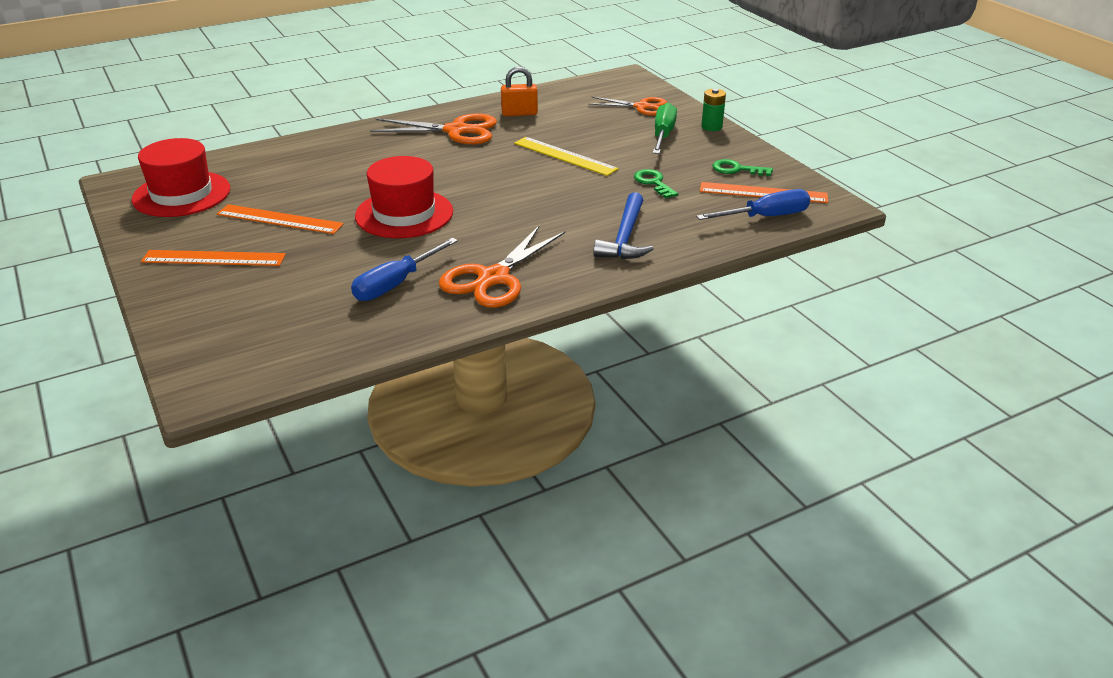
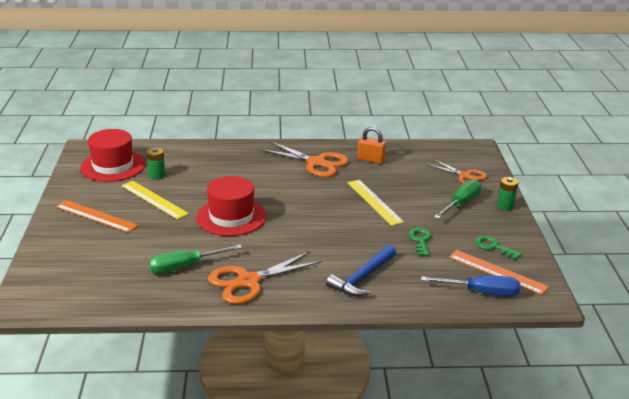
camera: 25 degrees right, 5 degrees down
(257, 191) = (157, 176): none -> green battery
(280, 219) = (154, 199): orange ruler -> yellow ruler
(396, 284) = (185, 267): blue screwdriver -> green screwdriver

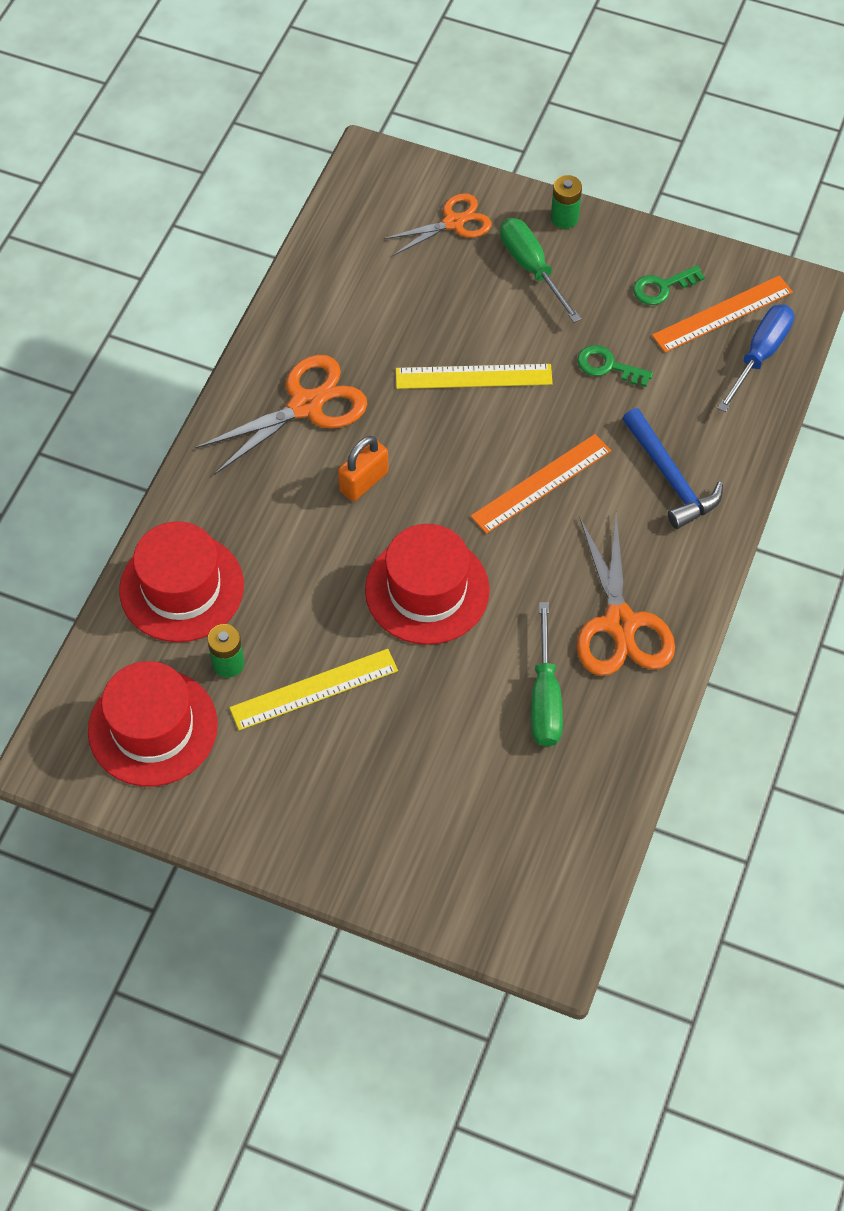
camera: 65 degrees left, 30 degrees up
(96, 216) = (328, 792): orange ruler -> orange ruler (541, 483)
(192, 156) = (181, 588): none -> red hat
(371, 160) = (336, 324): orange padlock -> orange padlock (364, 481)

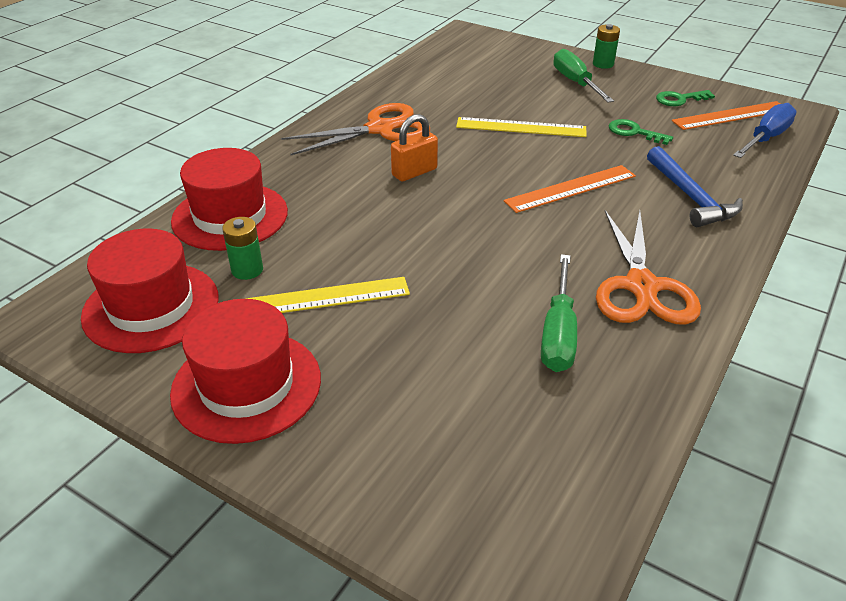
camera: 10 degrees right, 20 degrees down
(427, 590) = (453, 242): red hat -> red hat (246, 385)
(453, 222) = (519, 59): orange scissors -> none

